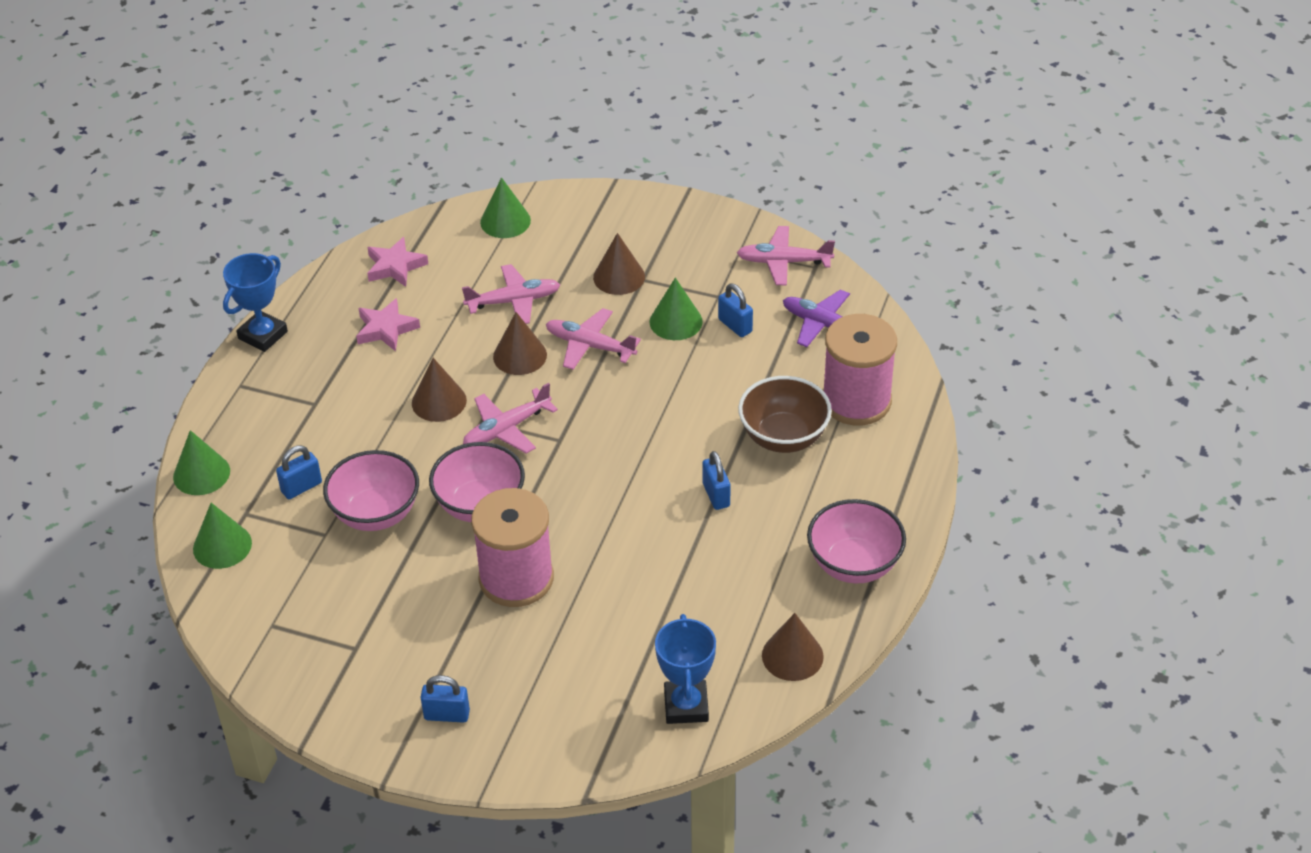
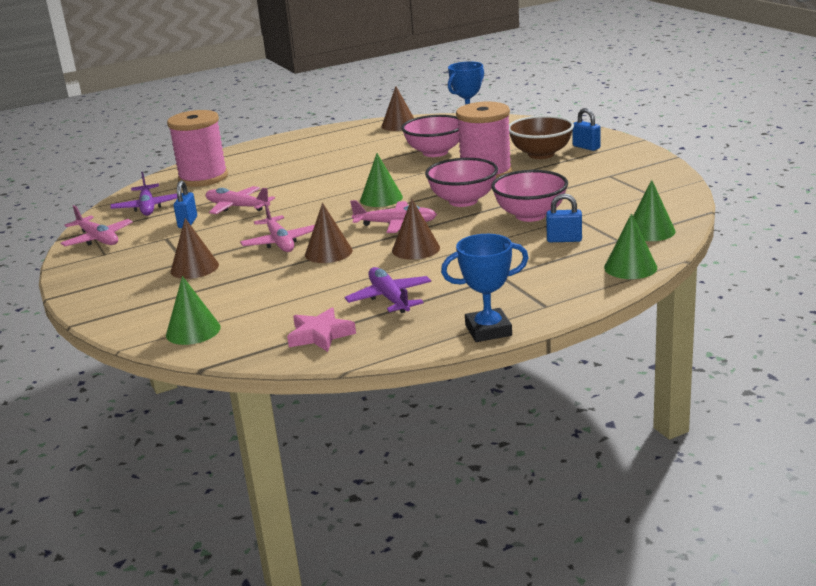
camera: 135 degrees left, 20 degrees down
(386, 329) = (389, 298): pink star -> purple plane
(513, 301) = (280, 281): pink plane -> pink plane (237, 207)
(676, 321) = (212, 235): green cone -> green cone (381, 198)
(716, 495) = (336, 170): blue padlock -> none
(783, 437) = (263, 177): brown bowl -> brown bowl (541, 154)
(854, 564) = (322, 137): pink bowl -> pink bowl (435, 152)

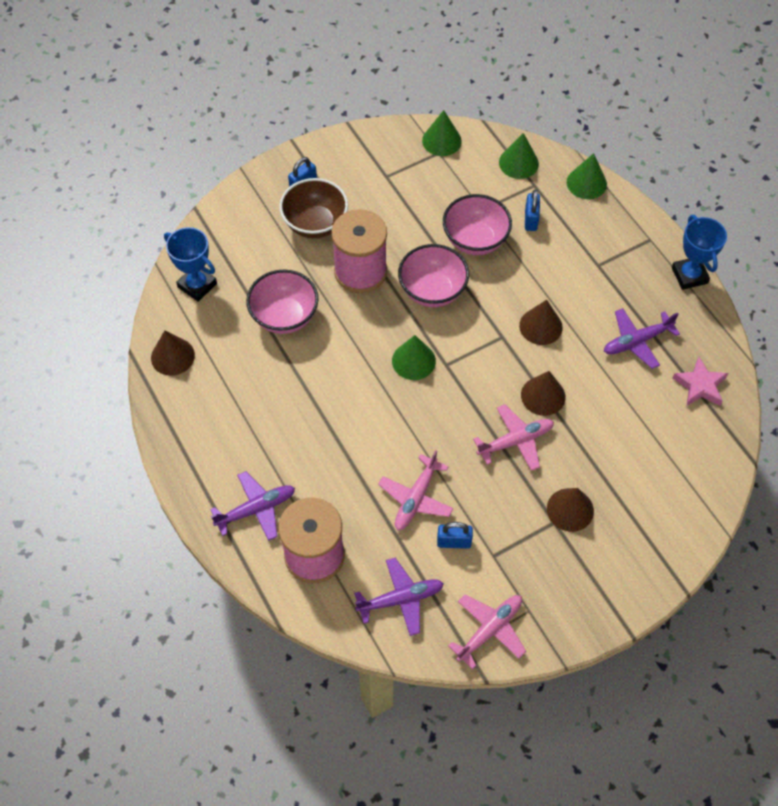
camera: 95 degrees left, 35 degrees up
(193, 331) = (695, 483): green cone -> green cone (441, 140)
(252, 158) = (256, 509): none -> purple plane
(395, 224) = (482, 345): pink plane -> none

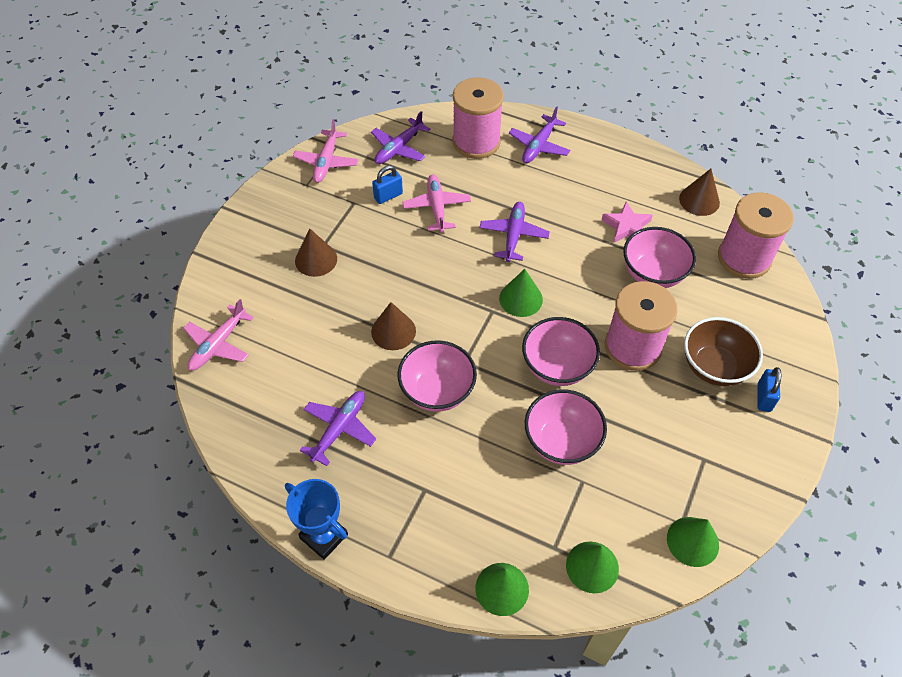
camera: 145 degrees right, 5 degrees down
(197, 285) = (744, 258): blue trophy -> pink spool
(369, 423) = (513, 235): none -> purple plane
(515, 441) = (391, 284): pink plane -> pink plane (218, 344)
(530, 220) = (526, 500): blue padlock -> none
(540, 326) = (437, 391): brown cone -> pink bowl
(700, 385) = (257, 420): pink star -> pink star (626, 226)

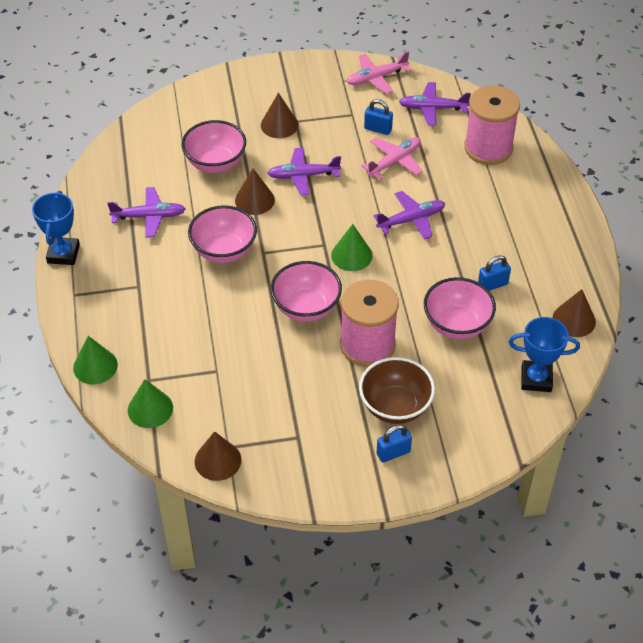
camera: 55 degrees right, 5 degrees down
(218, 344) = (163, 119): pink plane -> none
(539, 145) = (526, 187): purple plane -> purple plane (303, 176)
(561, 441) = (241, 342): pink bowl -> pink bowl (215, 163)
(626, 226) = (492, 285): pink star -> blue padlock
(692, 541) = (218, 460): green cone -> brown cone
(744, 258) = (536, 379): pink spool -> blue trophy

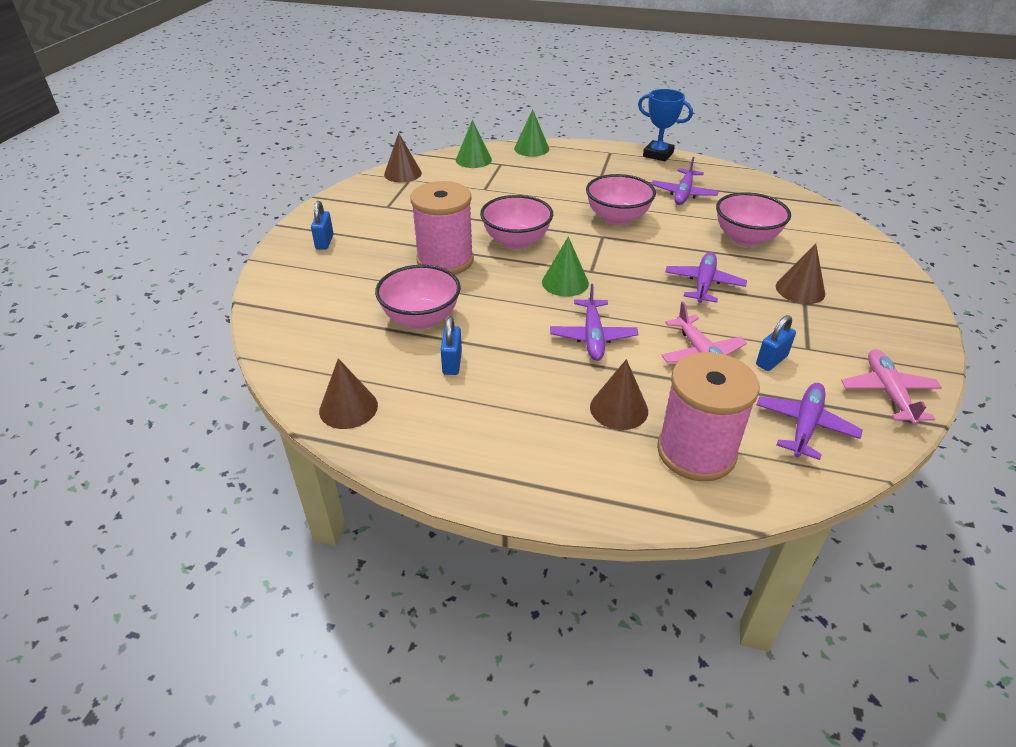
camera: 115 degrees right, 10 degrees down
(254, 200) = (679, 247): brown cone -> brown cone (619, 409)
(395, 406) = (366, 255): brown bowl -> none
(536, 379) = (306, 346): blue trophy -> none

